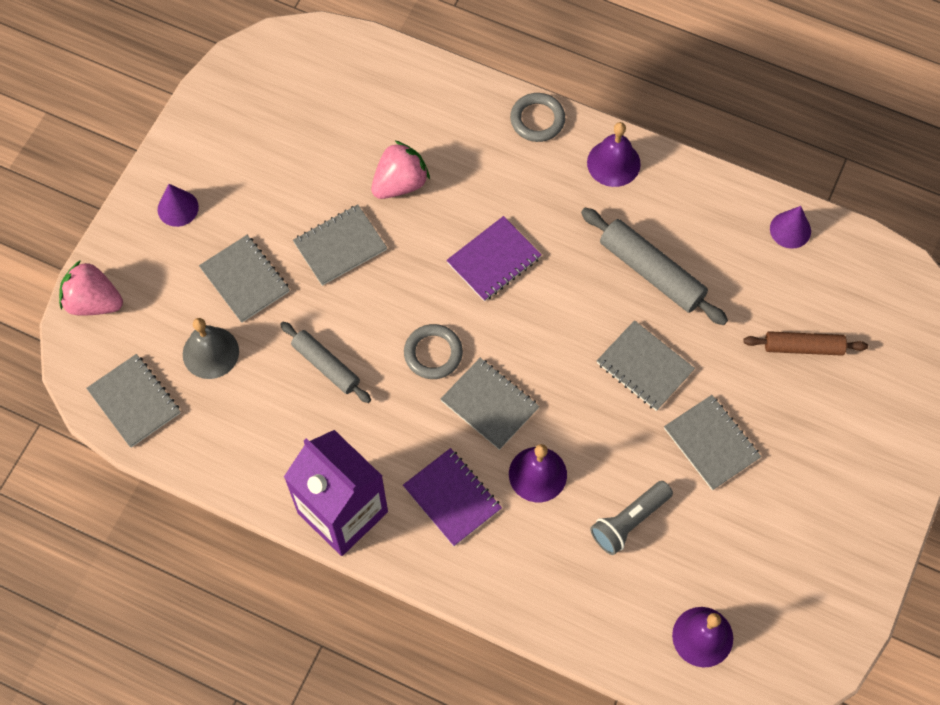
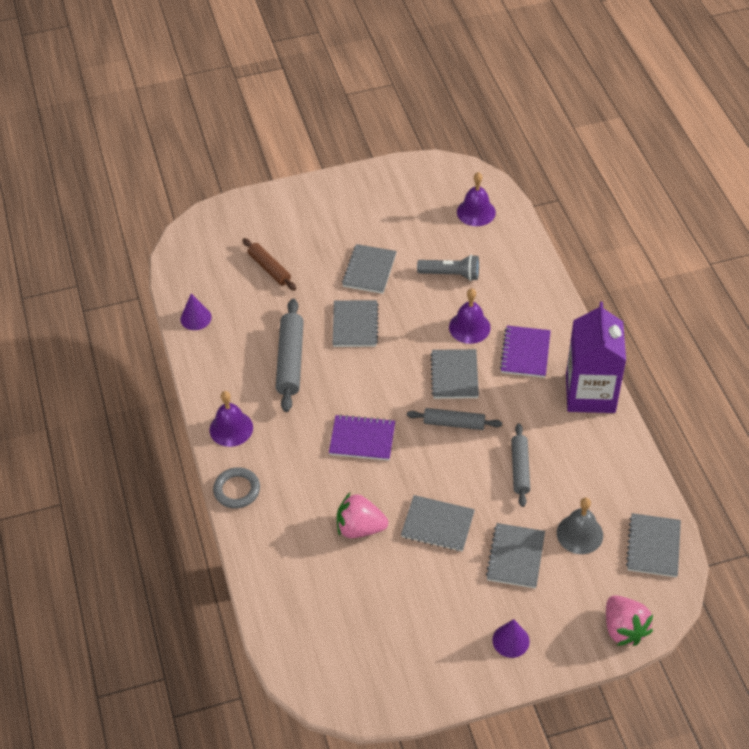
camera: 130 degrees left, 15 degrees down
(433, 353) = (454, 423): grey ring -> grey rolling pin

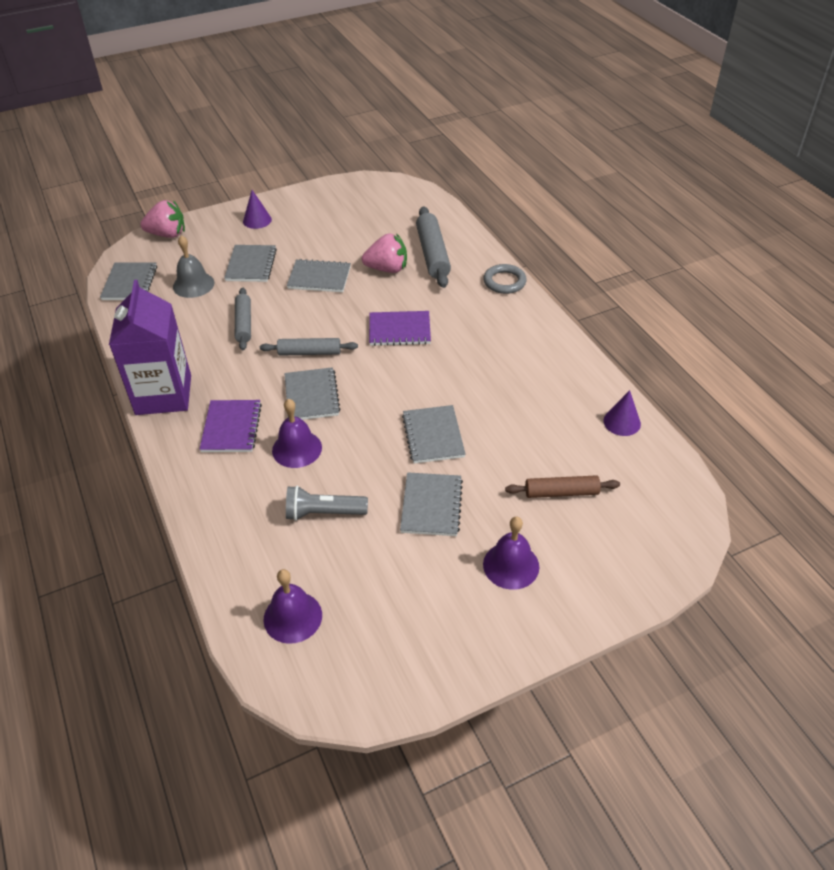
camera: 170 degrees right, 5 degrees down
(231, 428) = (531, 325): purple bell -> purple bell (511, 565)
(269, 268) = (561, 492): brown rolling pin -> brown rolling pin turned 45 degrees counterclockwise
(290, 361) = (495, 390): grey rolling pin -> grey rolling pin (432, 254)
(624, 629) = (167, 234): pink strawberry -> pink strawberry turned 120 degrees clockwise

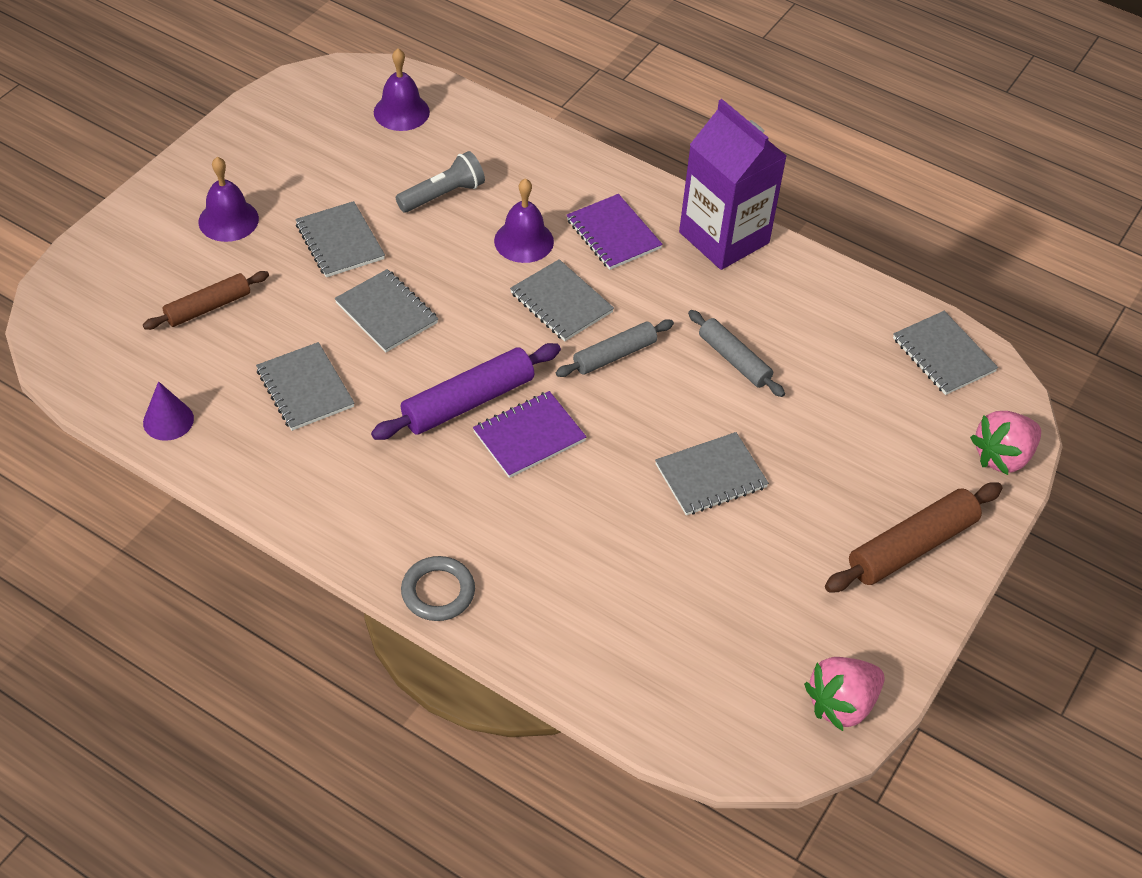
camera: 145 degrees right, 5 degrees up
(193, 284) = (862, 389): grey bell -> none
(251, 265) = (825, 455): grey notebook -> grey notebook (305, 388)
(257, 220) = (911, 546): purple cone -> brown rolling pin
(387, 269) = (630, 537): pink strawberry -> pink strawberry (841, 704)
(420, 361) = (468, 401): none -> purple rolling pin
(432, 254) = (585, 601): grey rolling pin -> none

